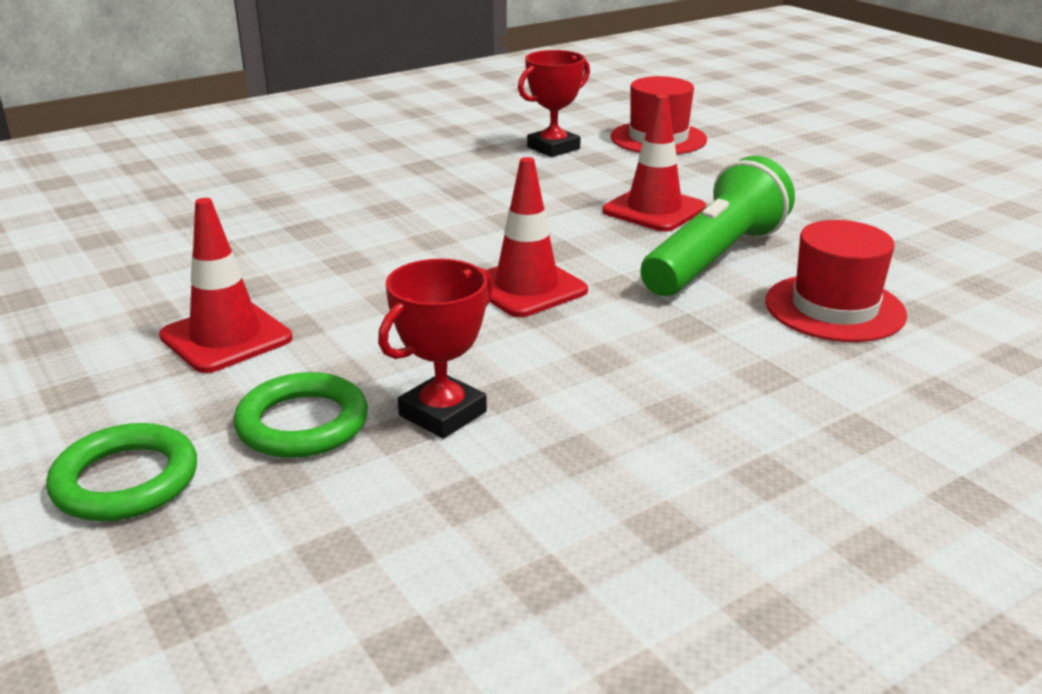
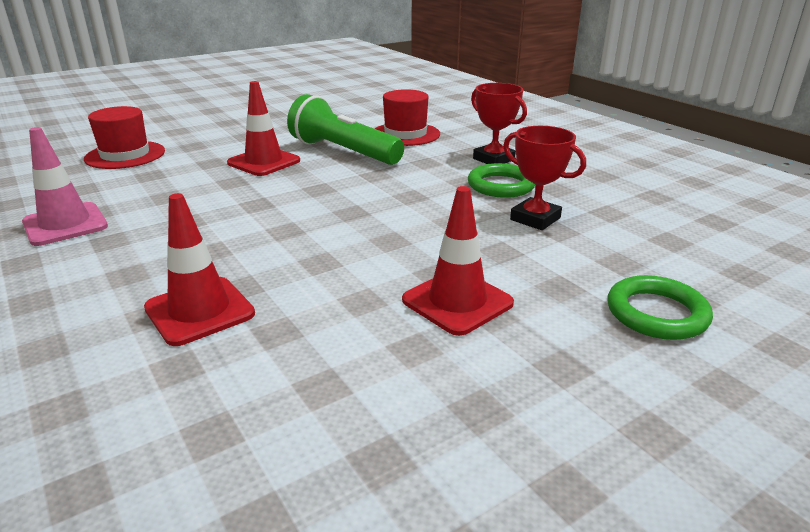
camera: 90 degrees left, 0 degrees up
(302, 423) = (563, 259): green ring -> green ring (501, 185)
(461, 144) = (65, 224): none -> pink traffic cone
(526, 288) = (377, 198): red traffic cone -> red traffic cone (199, 311)
(553, 148) = (113, 188): red trophy -> red trophy (493, 159)

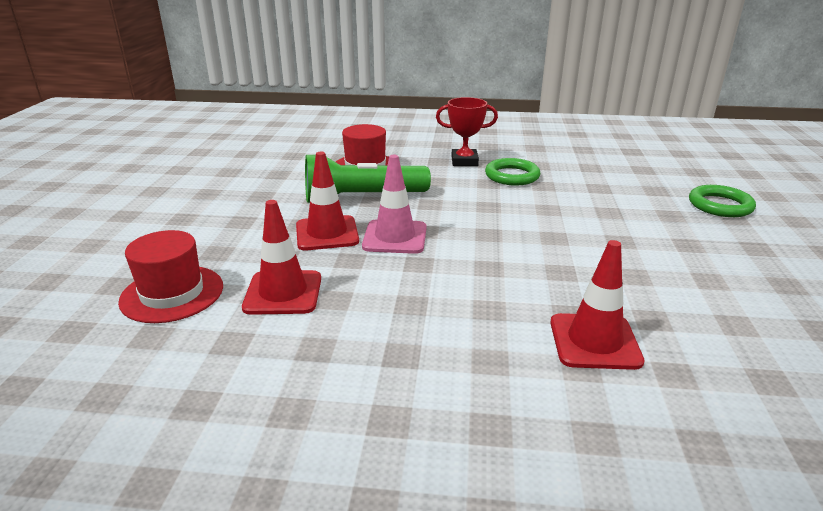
camera: 50 degrees left, 0 degrees up
(65, 224) = (323, 372): pink traffic cone -> pink traffic cone (395, 237)
(457, 302) = (663, 248): red traffic cone -> red traffic cone (283, 293)
(535, 219) = (575, 187): red trophy -> none

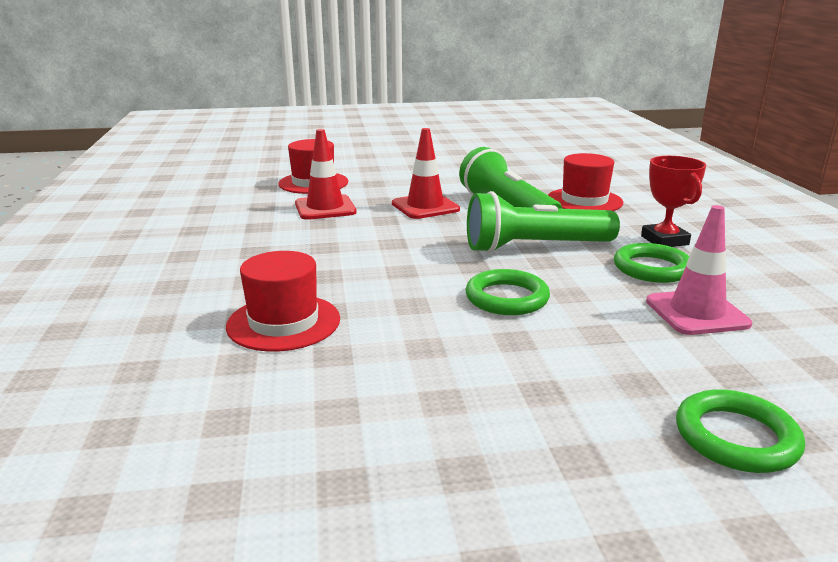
camera: 75 degrees right, 5 degrees down
(395, 237) = (436, 229): pink traffic cone -> pink traffic cone (696, 313)
(458, 204) = (534, 247): none -> green flashlight
(553, 231) = (507, 298): none -> green ring
(594, 341) = (283, 322): red traffic cone -> red hat

